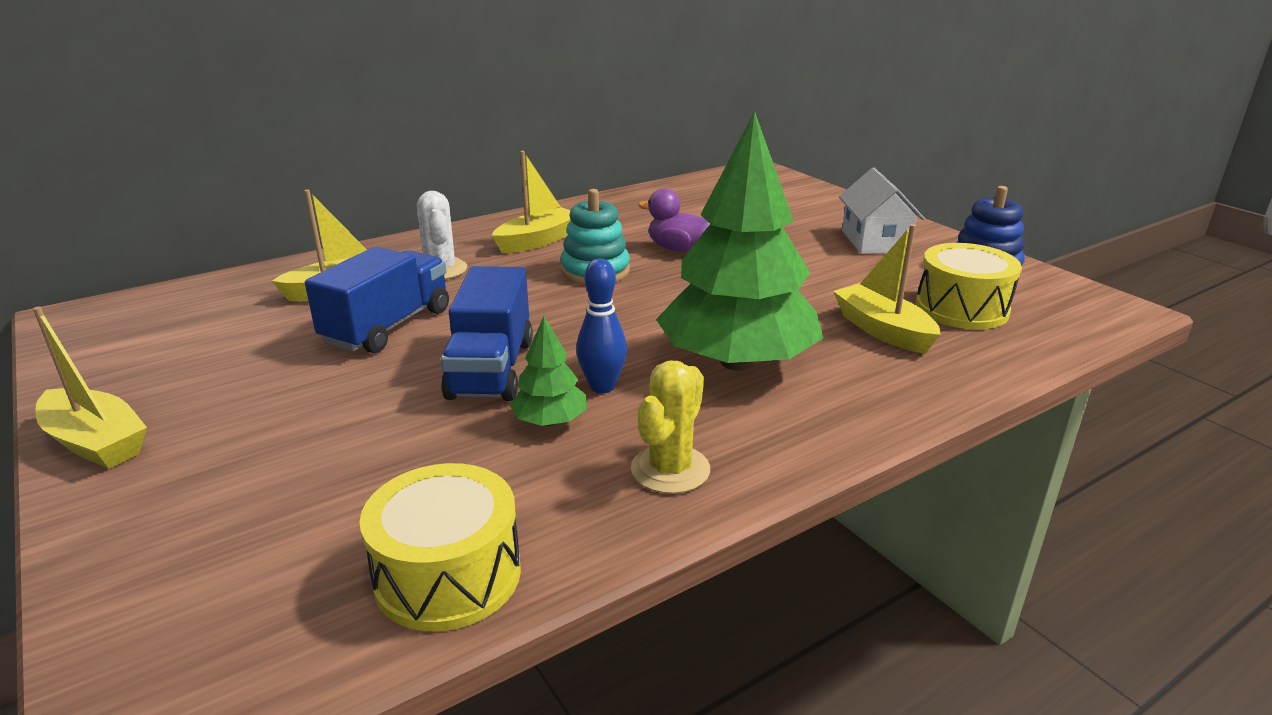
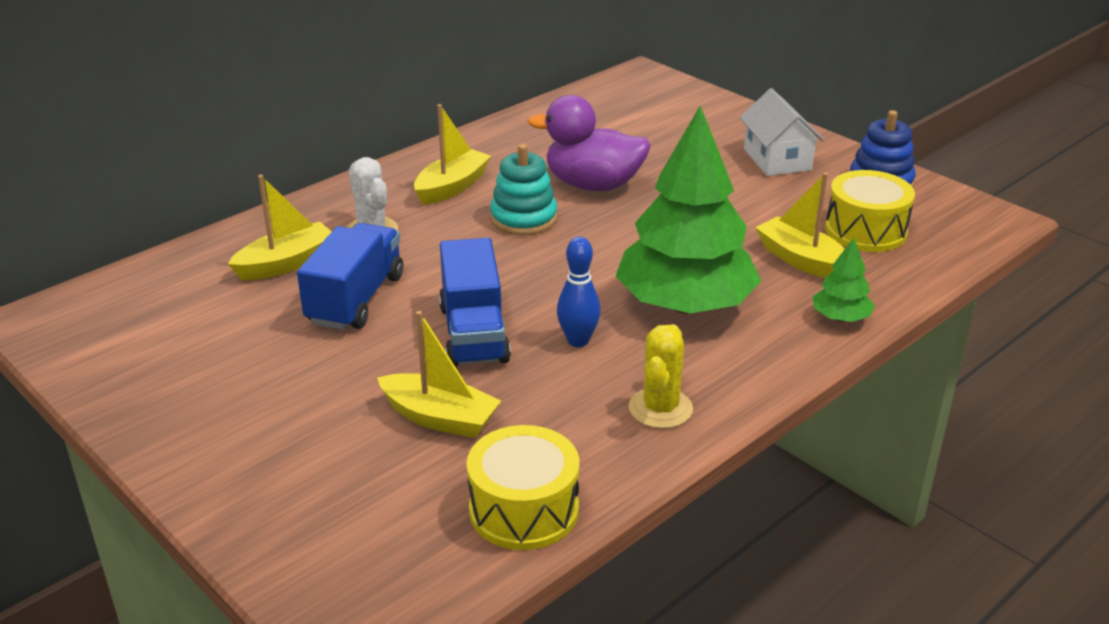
camera: 10 degrees left, 5 degrees up
(96, 442) = (164, 439): yellow boat -> yellow boat (440, 418)
(550, 421) = (547, 377): green tree -> green tree (840, 318)
(677, 249) = (593, 185): purple duck -> purple duck, size x1.58

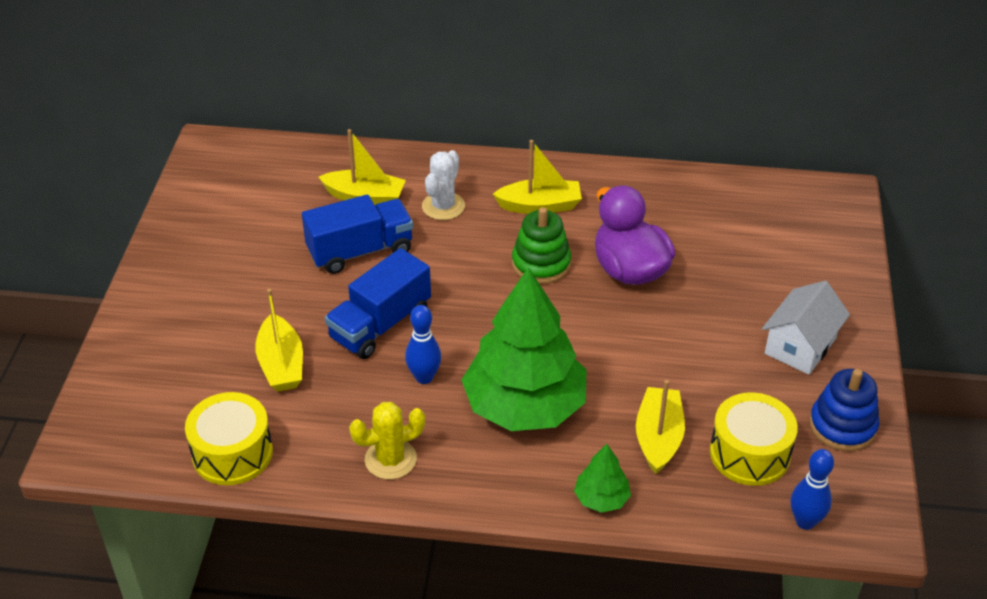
camera: 50 degrees right, 10 degrees up
(523, 219) = (541, 264): turquoise stacking toy -> green stacking toy
(962, 242) = (805, 521): none -> blue bowling pin

